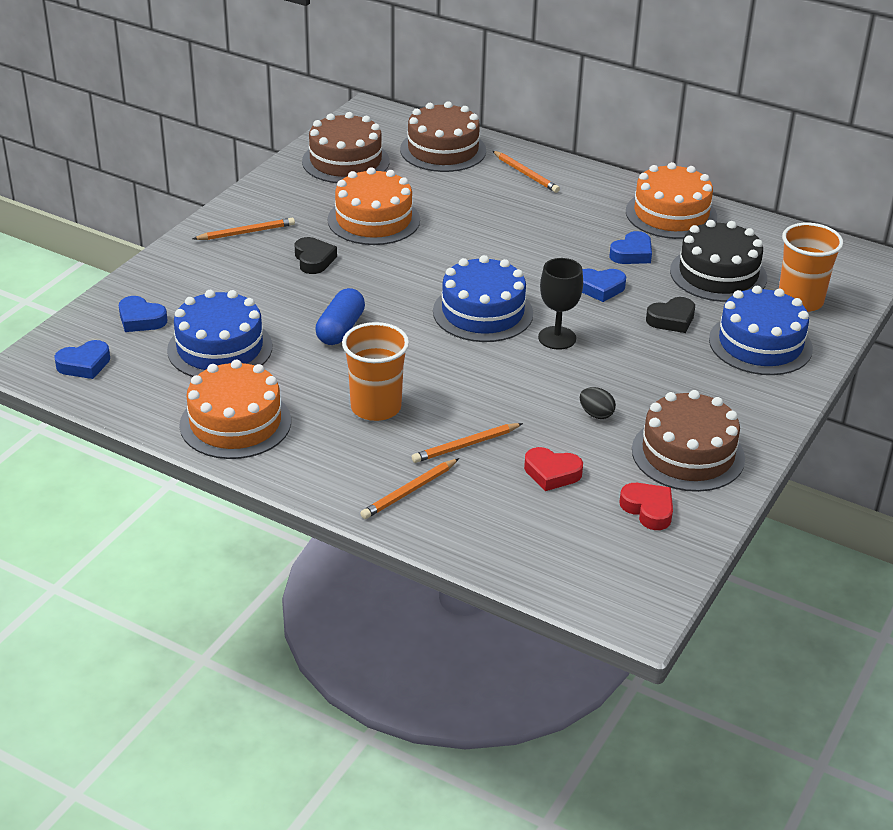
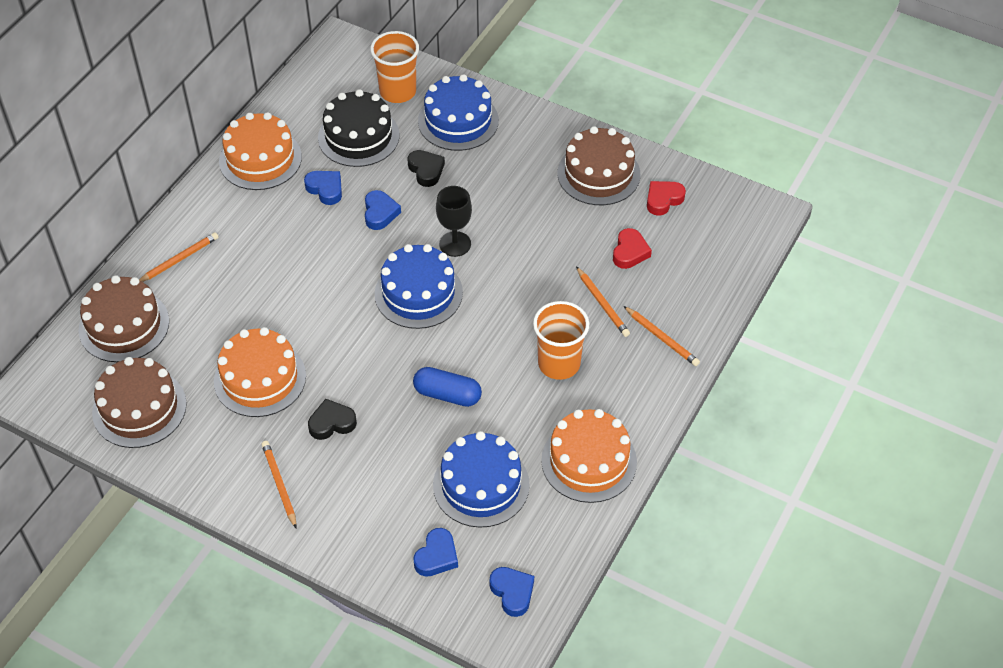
camera: 90 degrees left, 15 degrees up
(596, 414) = (555, 223): black egg -> none

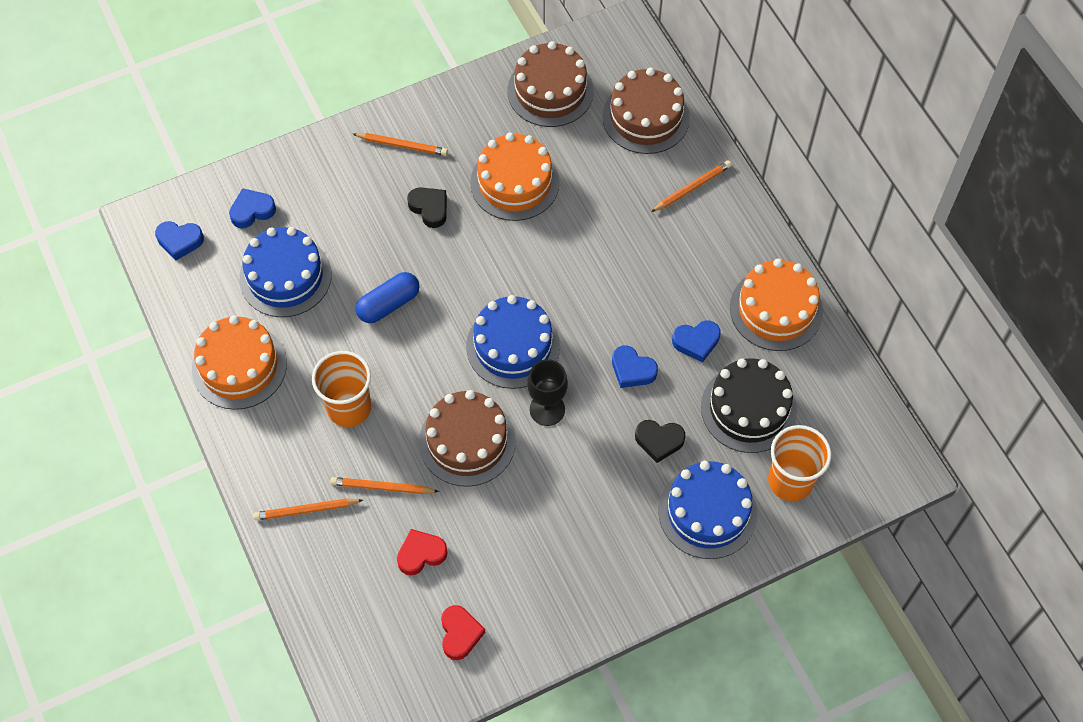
camera: 125 degrees right, 10 degrees up
(179, 259) = (692, 187): orange pencil -> orange pencil turned 120 degrees counterclockwise
(332, 423) = (429, 208): black heart -> black heart turned 60 degrees counterclockwise
(436, 556) = (252, 211): blue heart -> blue heart turned 90 degrees clockwise
(598, 174) = (539, 596): brown cake -> brown cake (467, 441)
(630, 252) = (421, 554): red heart -> red heart turned 105 degrees clockwise

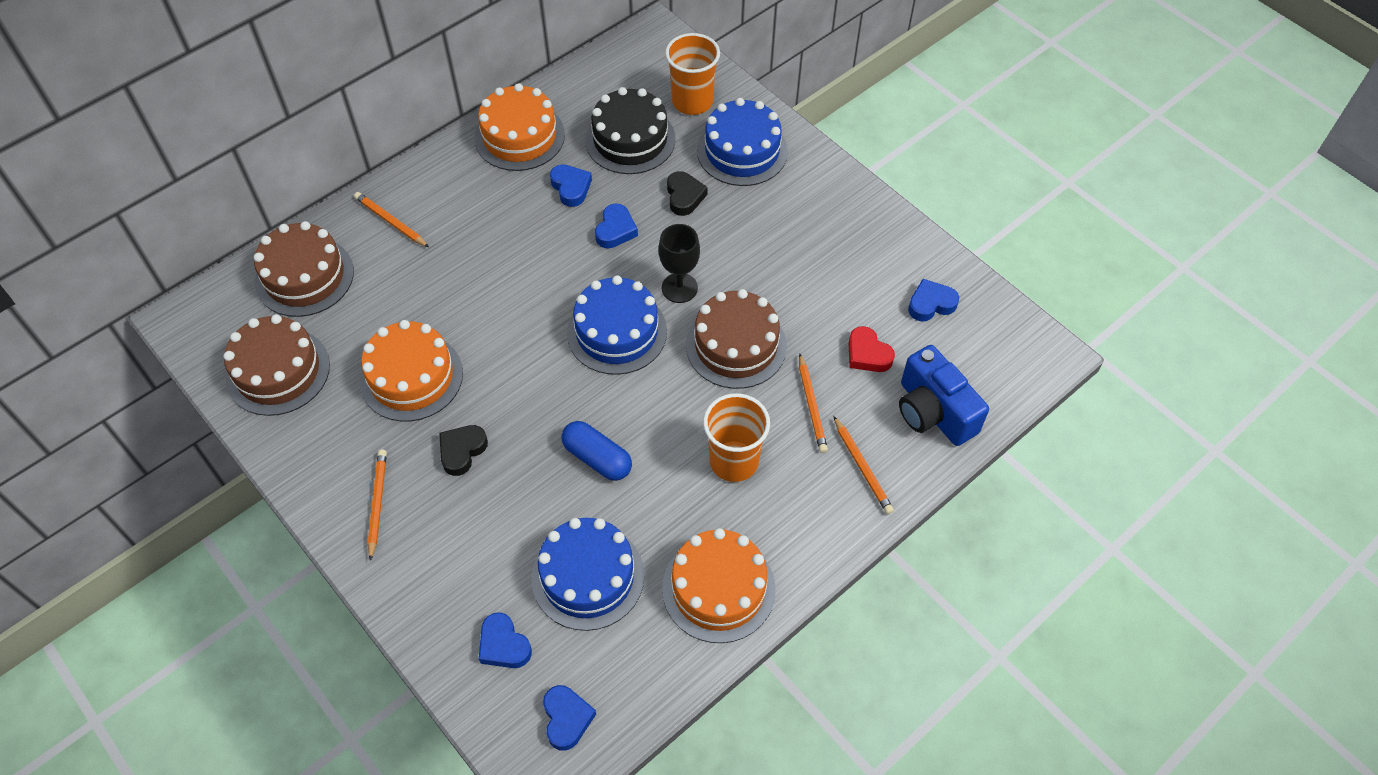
camera: 105 degrees left, 5 degrees down
(340, 591) = (933, 412): none -> blue camera
(460, 634) = (931, 304): red heart -> blue heart

